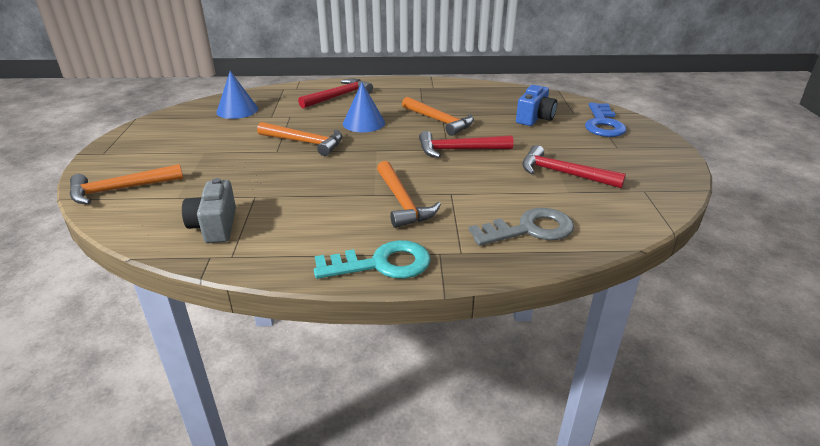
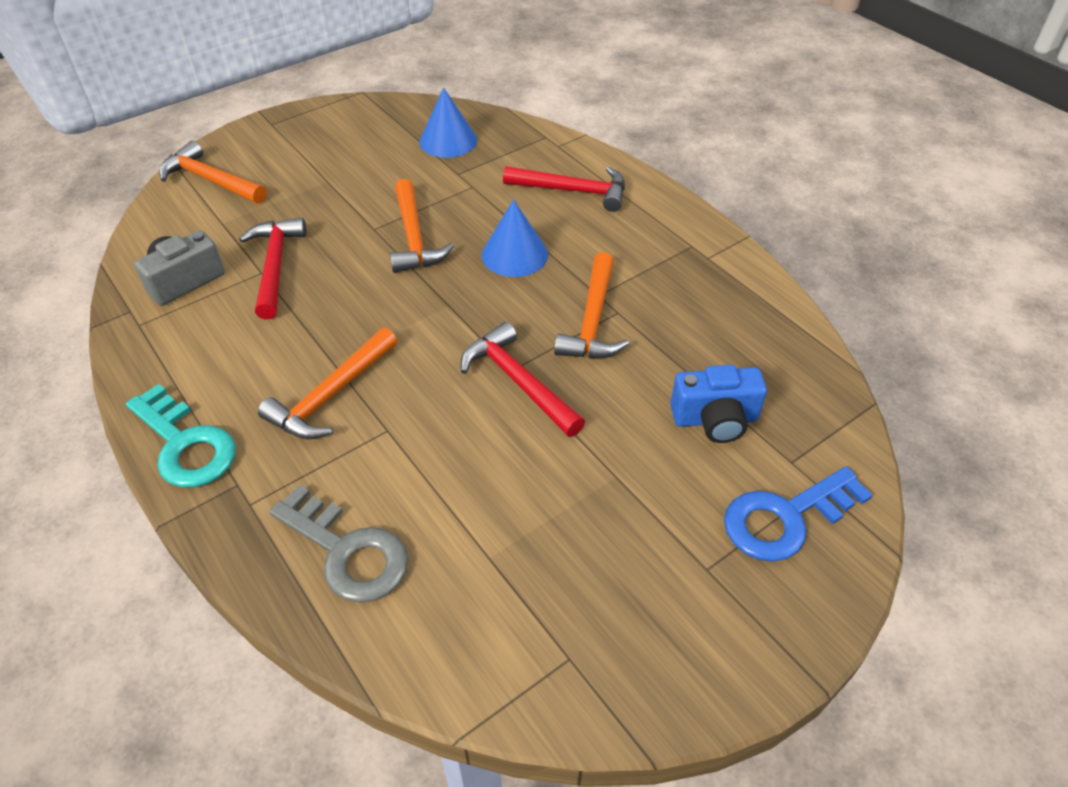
camera: 55 degrees right, 15 degrees up
(564, 174) = (543, 530): red hammer -> red hammer (275, 266)

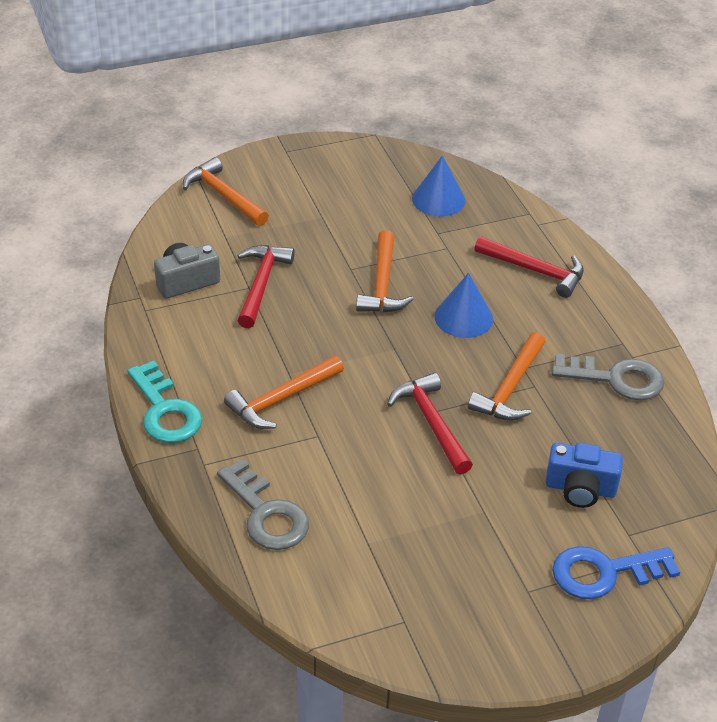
camera: 15 degrees right, 5 degrees down
(700, 284) = (615, 379): none -> grey key

